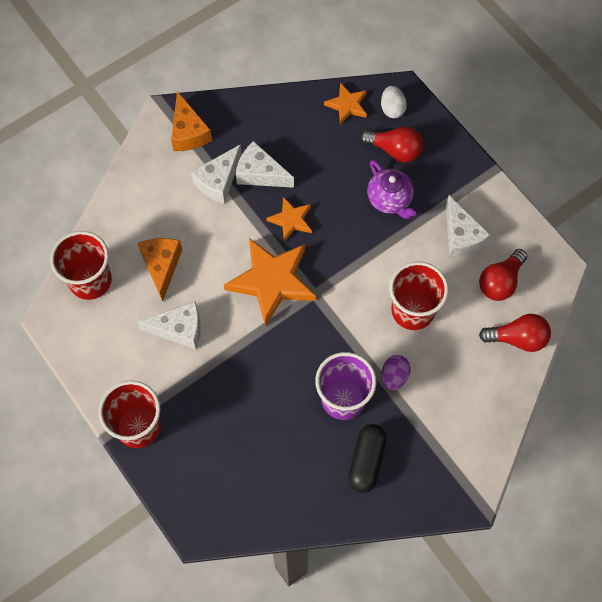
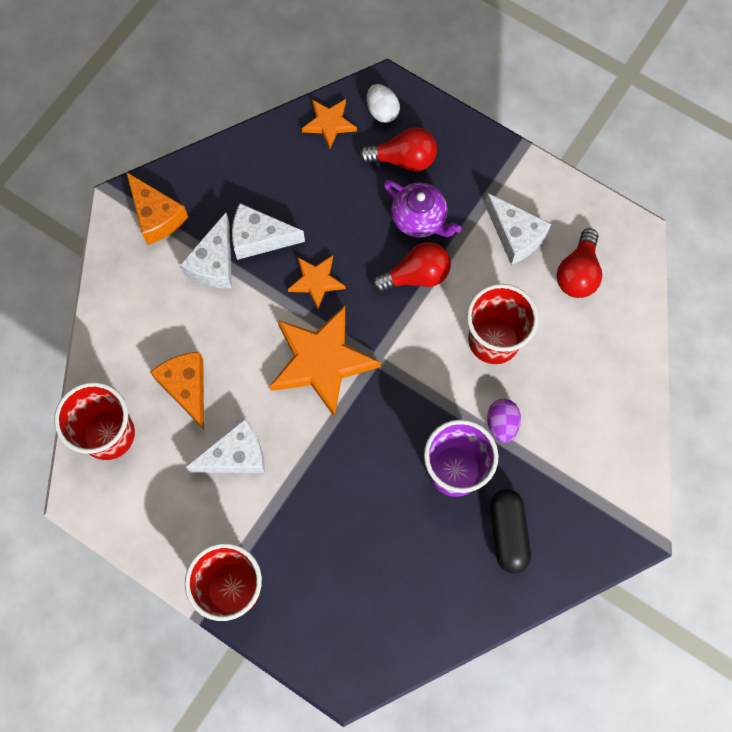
camera: 20 degrees left, 5 degrees up
(517, 338) = (621, 332): red light bulb -> red light bulb (416, 275)

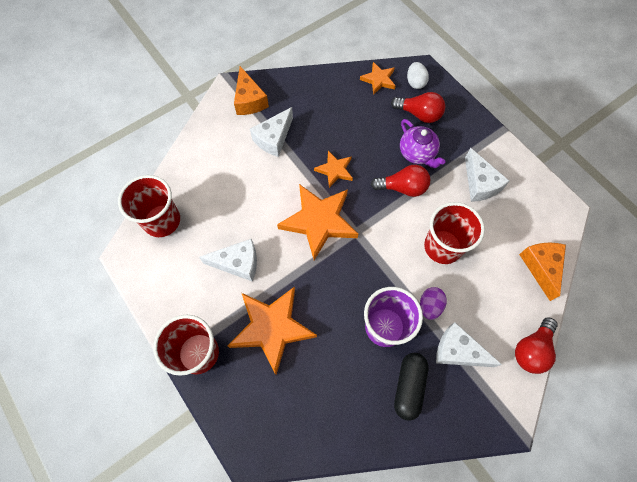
camera: 20 degrees right, 5 degrees down
(186, 388) = (224, 208): orange cheese -> orange cheese (541, 267)
(259, 238) = (308, 132): white cheese -> white cheese (458, 351)
(313, 523) = (272, 328): none -> orange star
(578, 273) = (517, 222): red light bulb -> red light bulb (531, 349)

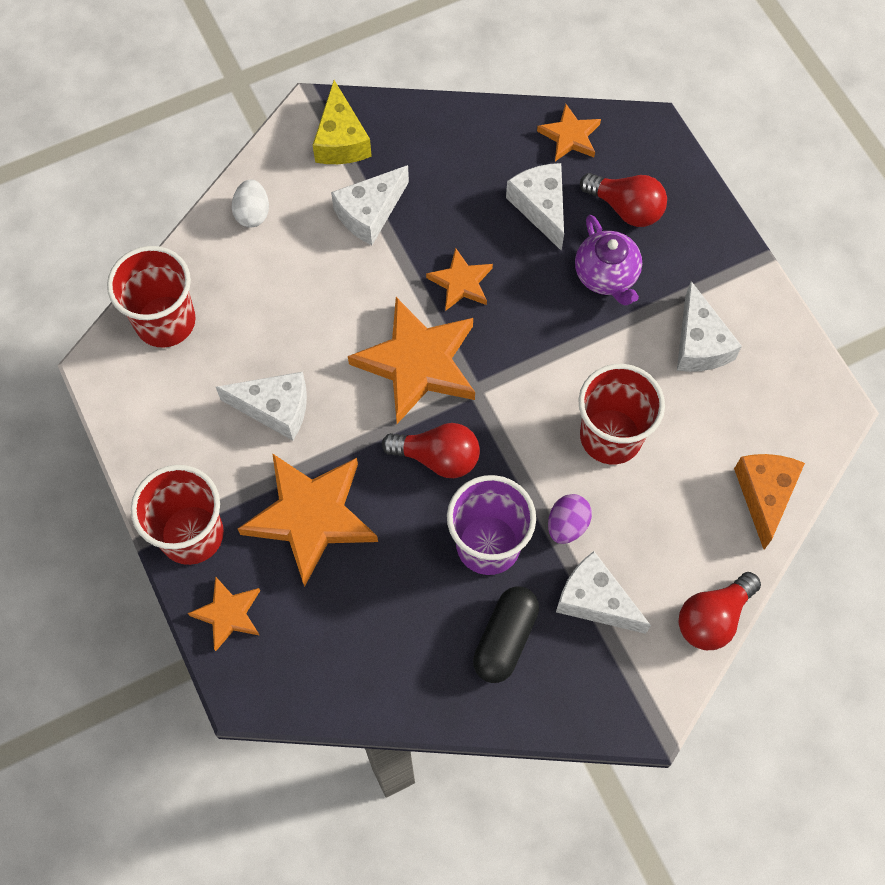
camera: 10 degrees right, 0 degrees up
(230, 402) = (228, 614): none -> orange star
(249, 100) = (341, 140): orange cheese -> yellow cheese
(371, 121) = (541, 207): none -> white cheese
(402, 188) = (568, 329): red light bulb -> red light bulb (438, 457)
(415, 82) = (633, 151): white egg -> white egg (252, 213)

